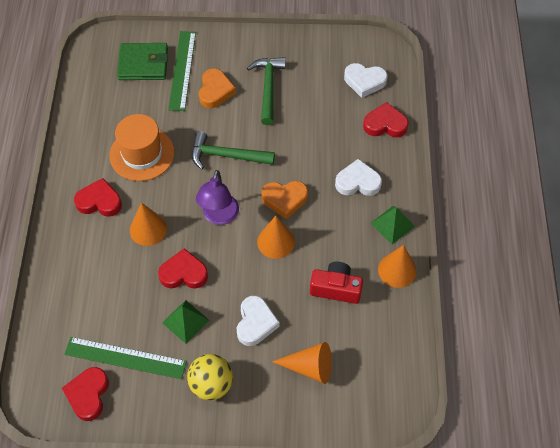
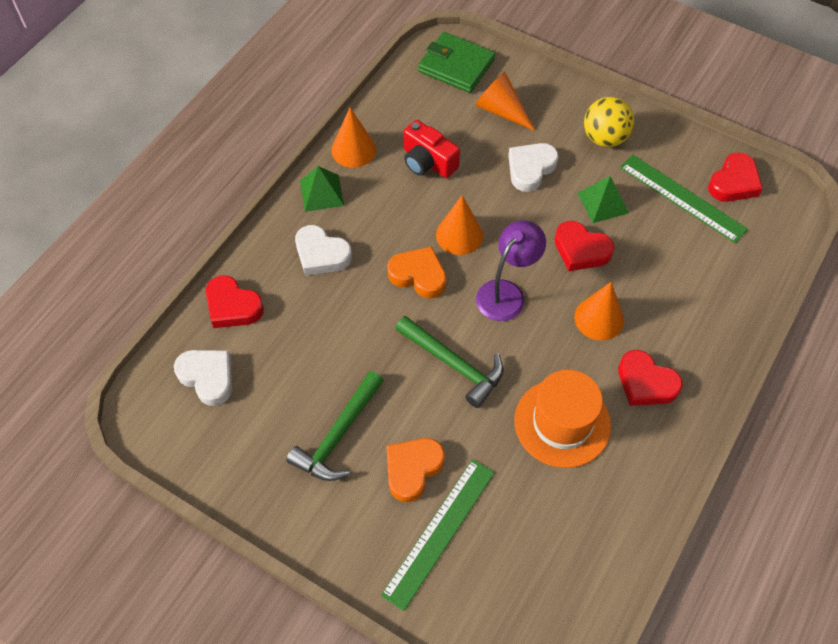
camera: 150 degrees left, 0 degrees up
(143, 64) = (491, 576): green wallet -> green wallet (456, 66)

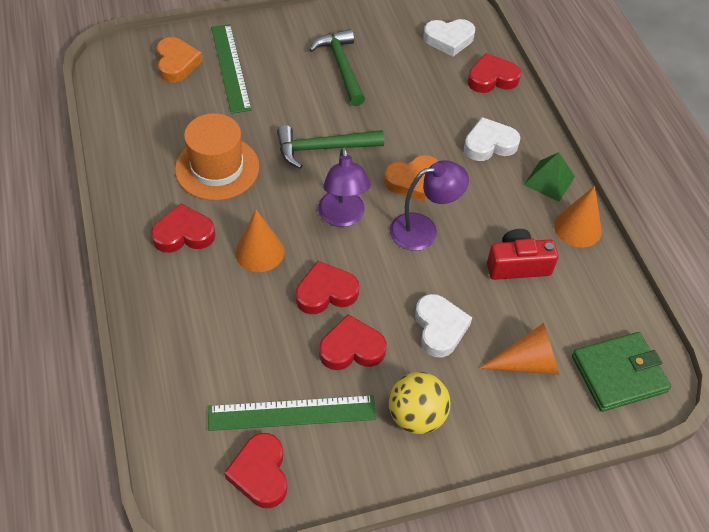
camera: 130 degrees right, 5 degrees down
(412, 469) = (280, 82): orange heart -> orange heart (177, 63)
(459, 235) = (423, 230): orange cone -> purple lamp
(603, 202) = (351, 348): green pyramid -> red heart

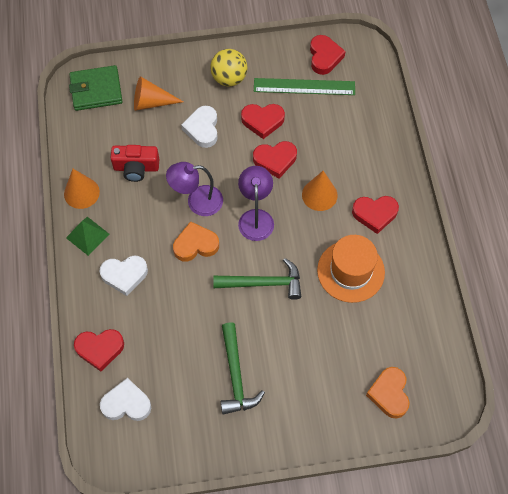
camera: 170 degrees left, 10 degrees up
(230, 67) = (339, 384): green ruler -> none

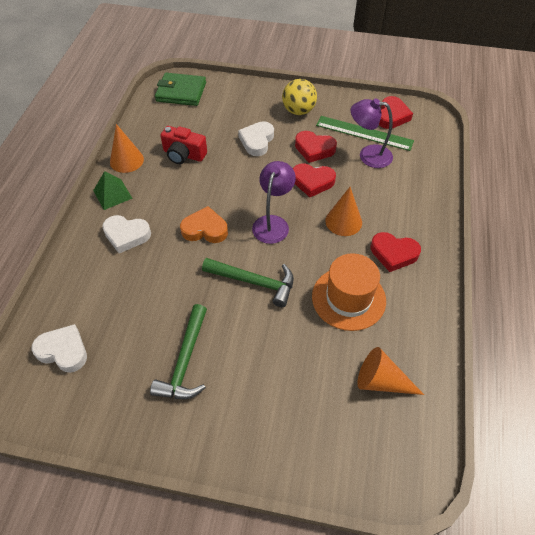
camera: 20 degrees right, 10 degrees down
(100, 349) = (68, 291): red heart -> none
(151, 102) = (222, 111): orange cone -> orange cone (381, 381)
(197, 202) = (224, 195): purple lamp -> purple lamp (368, 155)
(389, 394) = (344, 439): orange heart -> none

